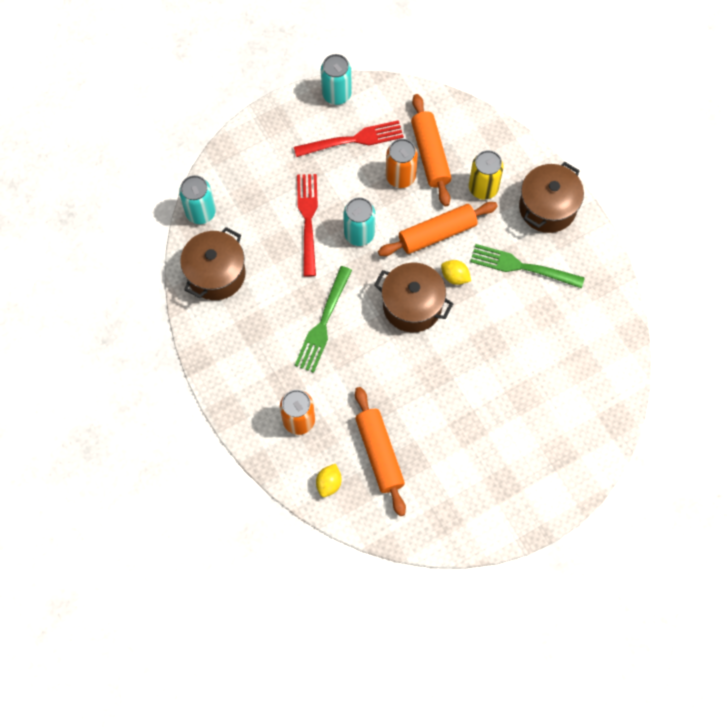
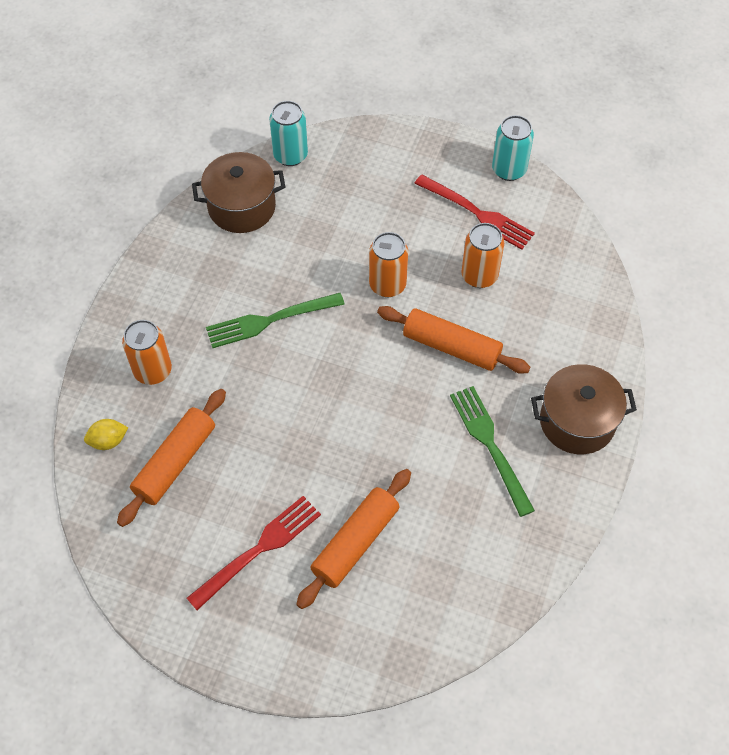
camera: 50 degrees right, 10 degrees down
(308, 220) = (361, 236): red fork -> red fork (259, 549)
(359, 234) = (387, 285): turquoise can -> orange can
(412, 305) = (356, 380): brown pot -> none
(430, 155) = (527, 283): orange rolling pin -> orange rolling pin (355, 542)
(455, 277) = (421, 394): yellow lemon -> none
(483, 188) = (539, 351): yellow can -> none

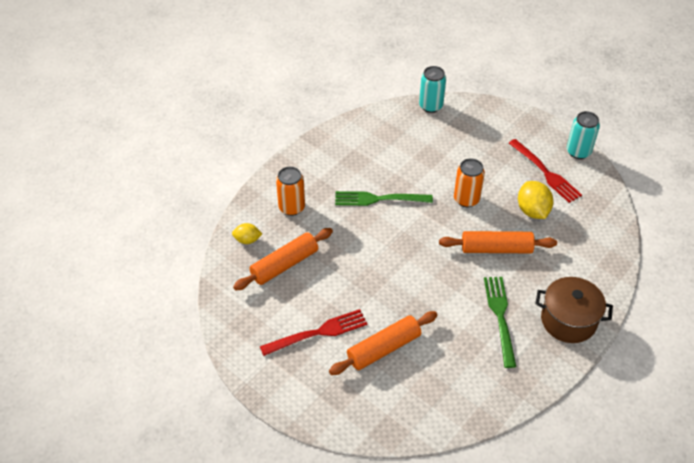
camera: 20 degrees right, 10 degrees down
(242, 207) = (386, 128): brown pot -> none
(451, 347) = (496, 249): orange rolling pin -> orange rolling pin turned 45 degrees counterclockwise
(479, 276) = (532, 211): orange can -> yellow lemon

